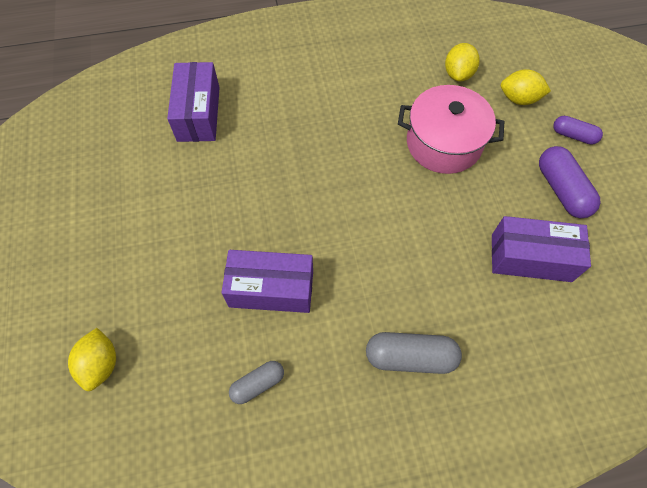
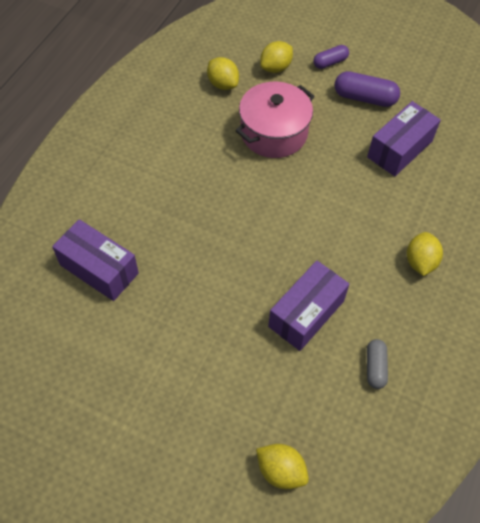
camera: 55 degrees left, 5 degrees down
(410, 357) = (420, 262): grey capsule -> yellow lemon

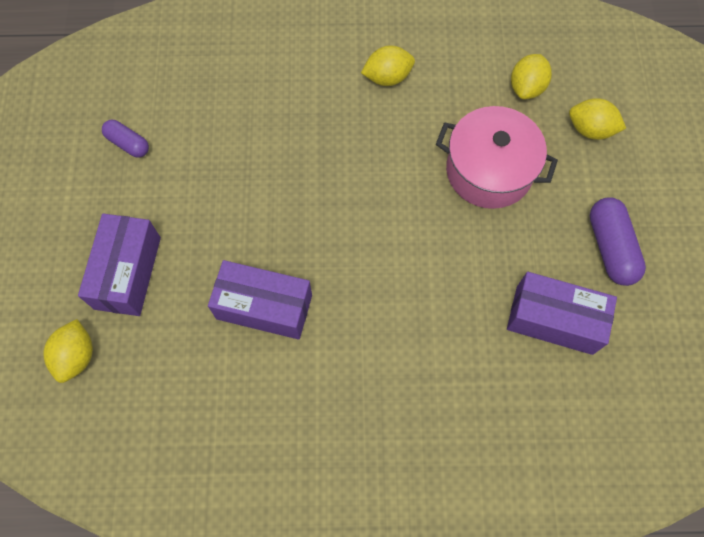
camera: 65 degrees right, 10 degrees up
(99, 269) = (220, 92): purple box -> purple box (127, 272)
(330, 62) = (642, 184): purple capsule -> purple capsule (128, 143)
(375, 367) = (232, 405): grey capsule -> none
(420, 262) = (396, 405): yellow lemon -> yellow lemon (387, 77)

